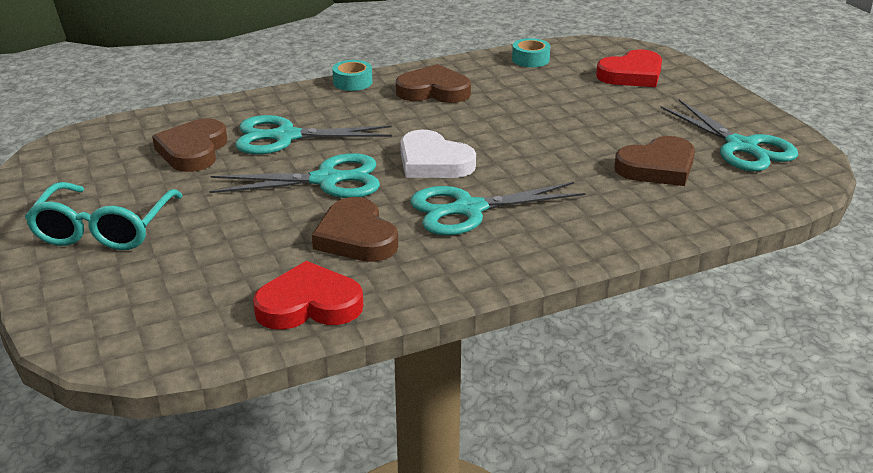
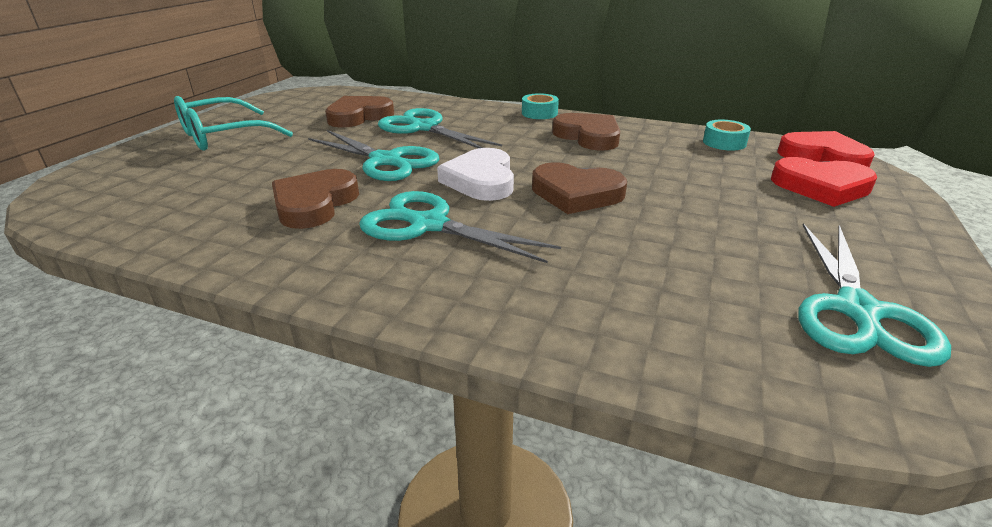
camera: 45 degrees right, 0 degrees up
(309, 304) = (184, 231): red heart -> red heart (822, 157)
(657, 167) = (689, 279): brown heart -> brown heart (576, 194)

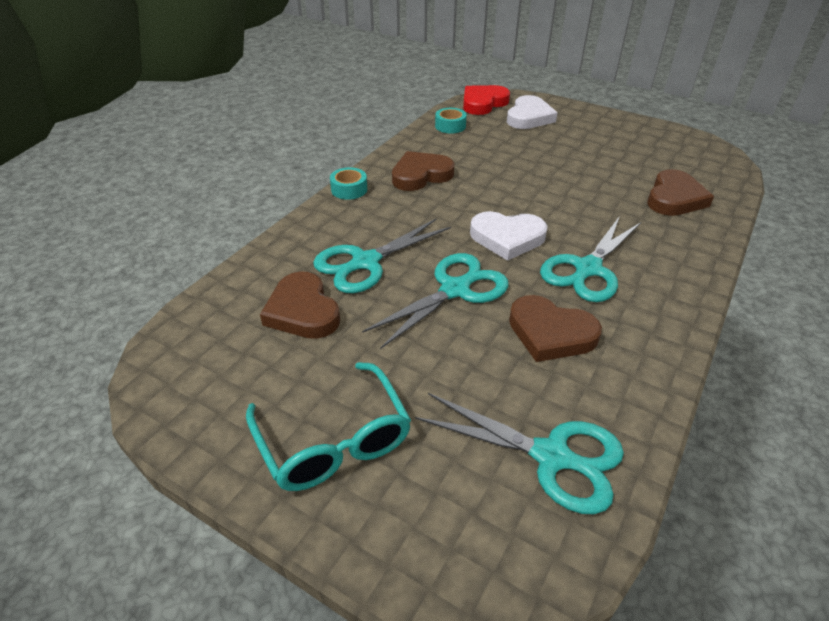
camera: 80 degrees left, 10 degrees up
(576, 194) = (535, 199): brown heart -> brown heart (674, 198)
(821, 187) = (529, 117): red heart -> white heart
(857, 311) = (663, 149): turquoise scissors -> turquoise scissors (552, 457)

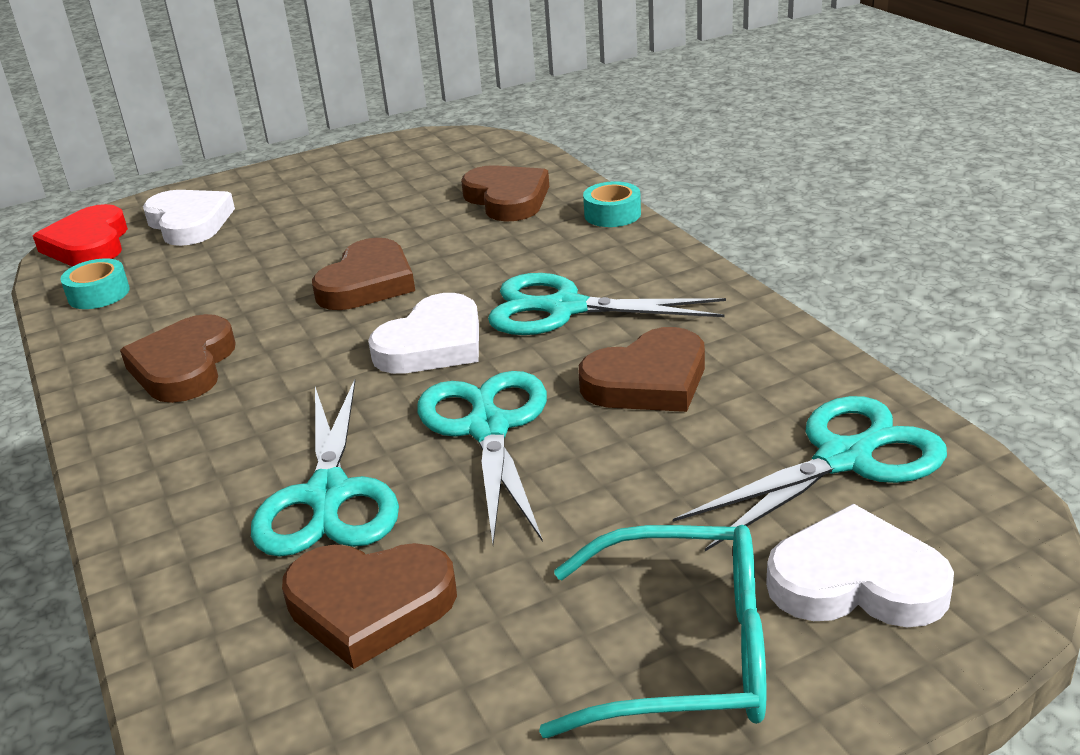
camera: 55 degrees left, 10 degrees down
(349, 189) = (112, 453): turquoise tape -> turquoise tape (612, 214)
(437, 502) = (856, 581): none -> white heart
(537, 192) = (367, 283): none -> brown heart
(587, 269) = (563, 308): turquoise scissors -> turquoise scissors turned 120 degrees clockwise

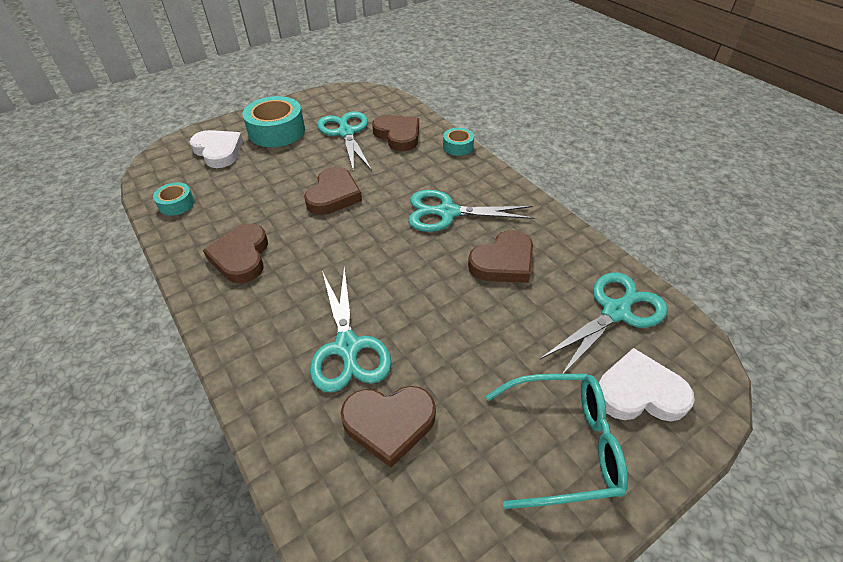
camera: 10 degrees left, 15 degrees up
(89, 244) = (161, 167): red heart -> none
(296, 195) = (277, 131): none -> turquoise tape
(433, 344) = (381, 238): white heart -> none
(488, 427) = (425, 296): turquoise scissors -> turquoise scissors (346, 132)

